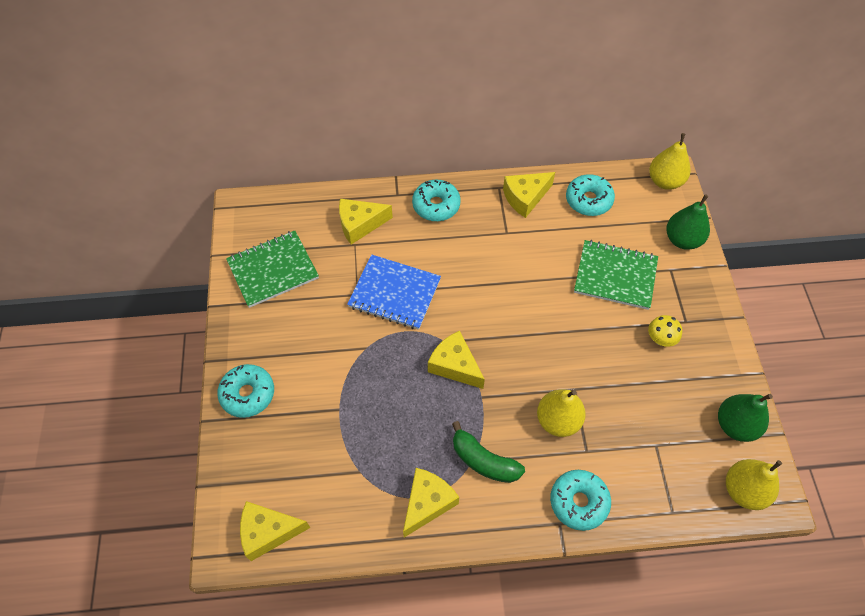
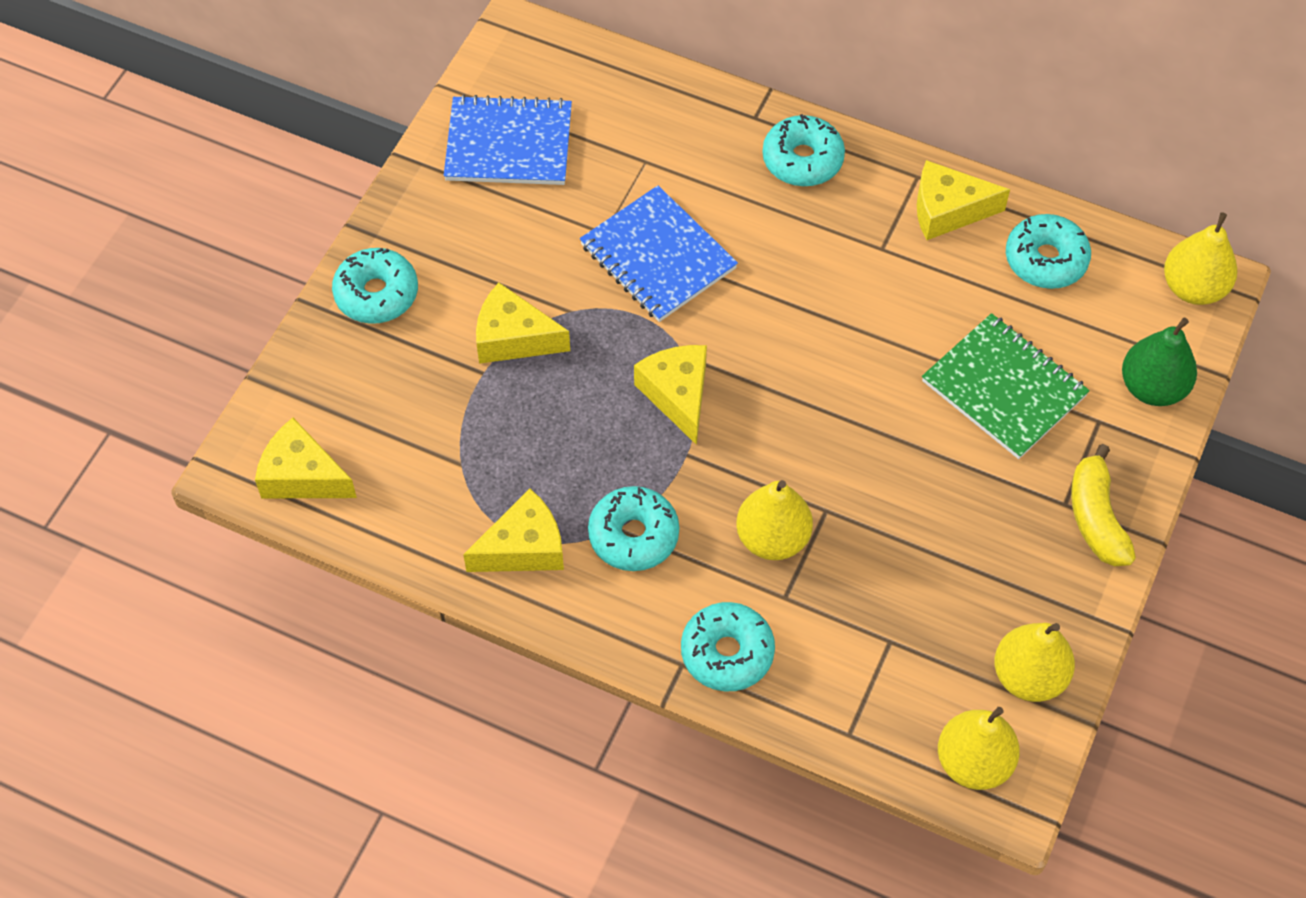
camera: 30 degrees right, 0 degrees up
(273, 270) = (509, 144): green notebook -> blue notebook
(360, 224) = (671, 136): yellow cheese -> yellow cheese (513, 338)
(483, 461) = (633, 535): green banana -> turquoise donut
(660, 339) = (1006, 508): yellow mushroom -> none
(705, 321) = (1096, 518): none -> yellow banana
(735, 425) = (1029, 676): green pear -> yellow pear

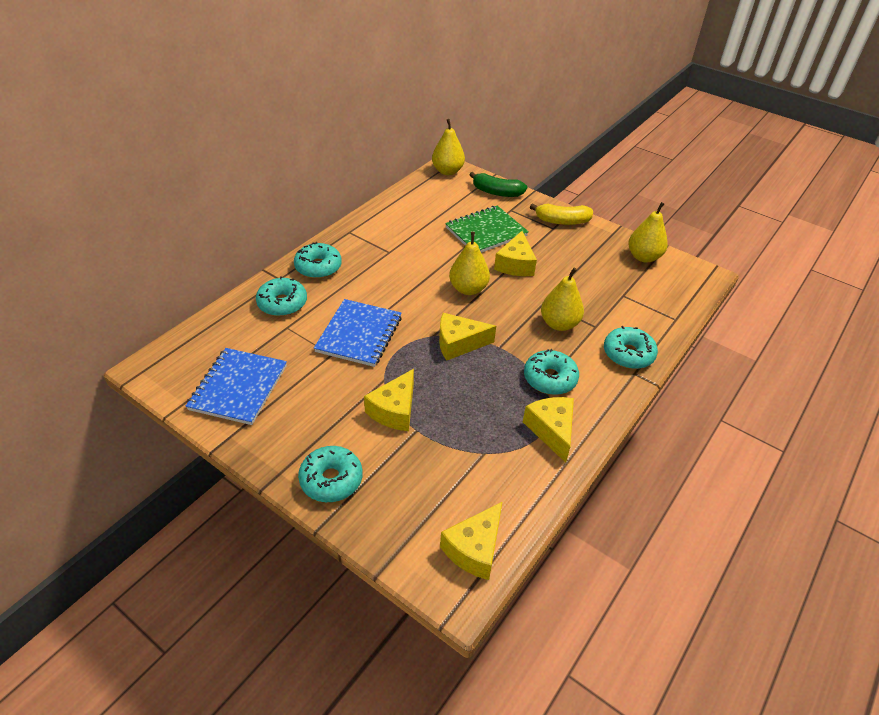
camera: 80 degrees left, 15 degrees down
(657, 257) = (359, 334): blue notebook -> blue notebook turned 45 degrees counterclockwise
(948, 210) = (375, 227): yellow cheese -> yellow cheese (515, 264)
(973, 762) = (689, 282): yellow pear -> yellow pear (468, 289)
(1045, 260) = (416, 205): turquoise donut -> turquoise donut (282, 303)
(1152, 387) = (497, 192): green pear -> green banana

